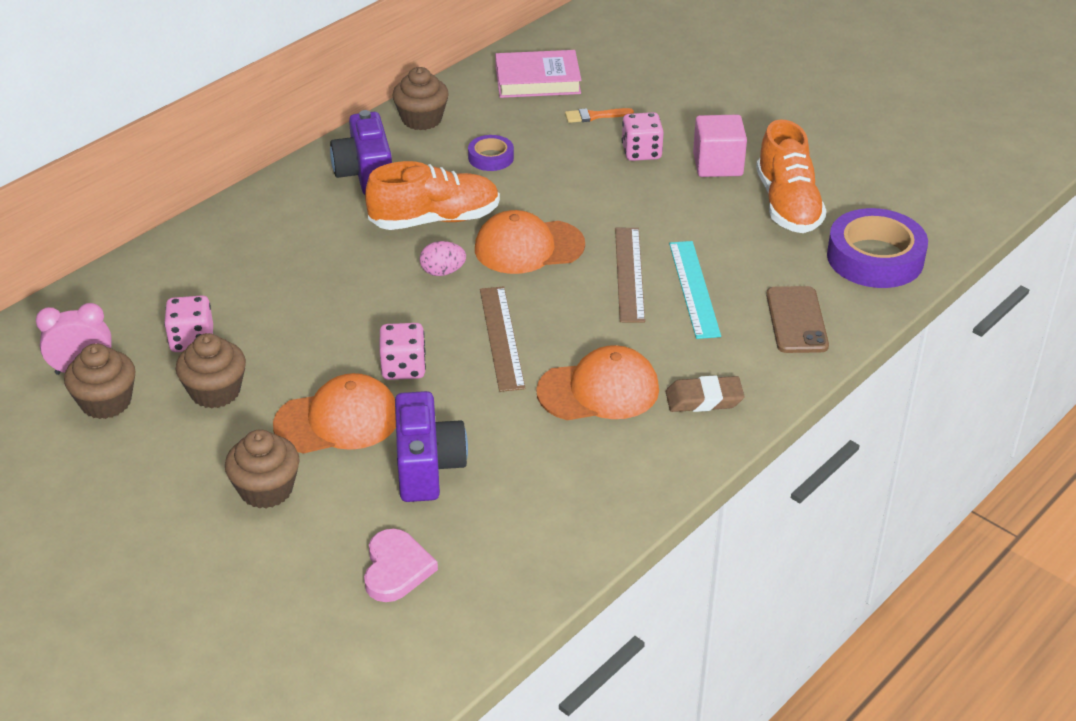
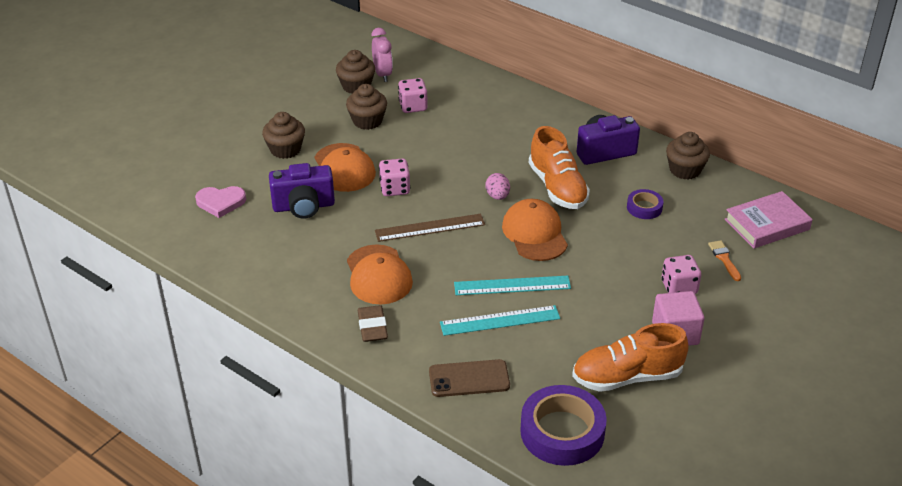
camera: 85 degrees right, 0 degrees up
(537, 80) = (767, 224): pink book -> pink book turned 75 degrees clockwise
(629, 274) = (512, 285): brown ruler -> turquoise ruler

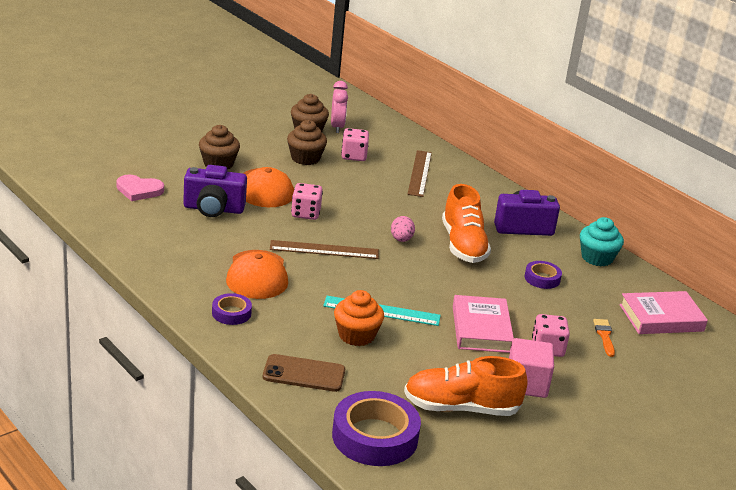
camera: 10 degrees right, 10 degrees down
(372, 327) = (231, 313): brown eraser -> purple tape
(483, 111) = (419, 173): none -> brown ruler
(500, 321) = (356, 335): turquoise ruler -> orange cupcake
(534, 233) = (423, 276): orange cap -> none
(611, 282) = (481, 329): none -> pink book
(685, 170) = (597, 258): brown cupcake -> turquoise cupcake

